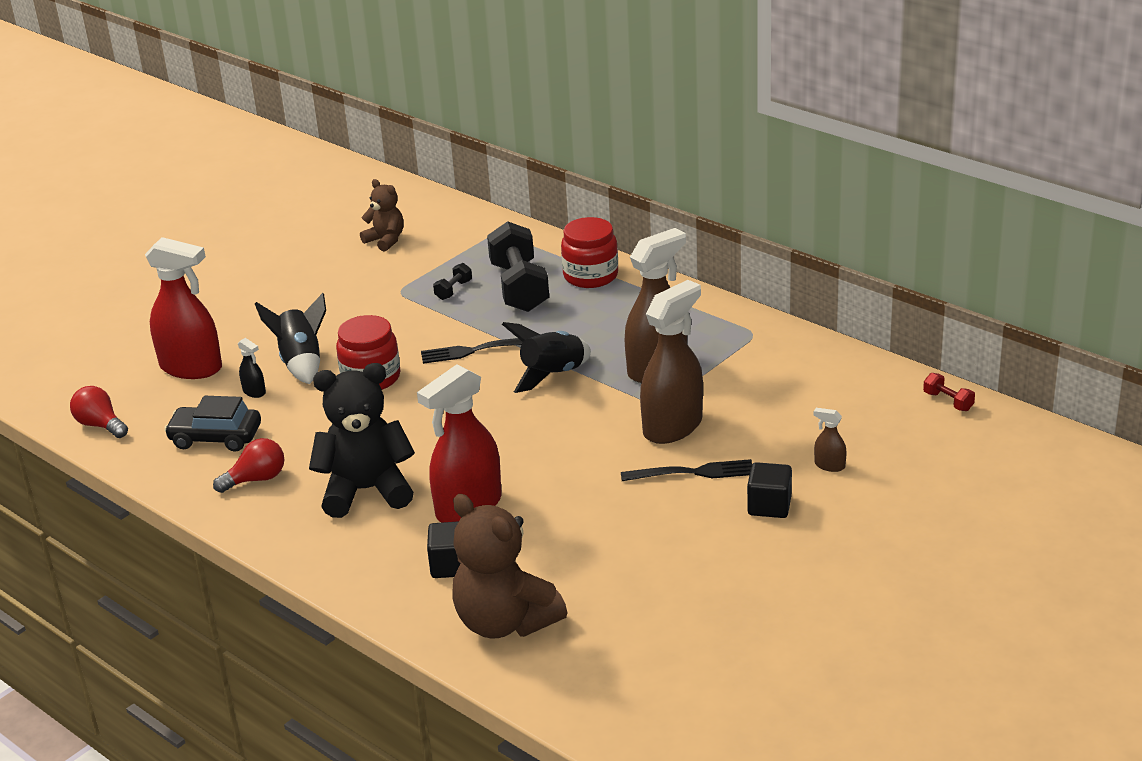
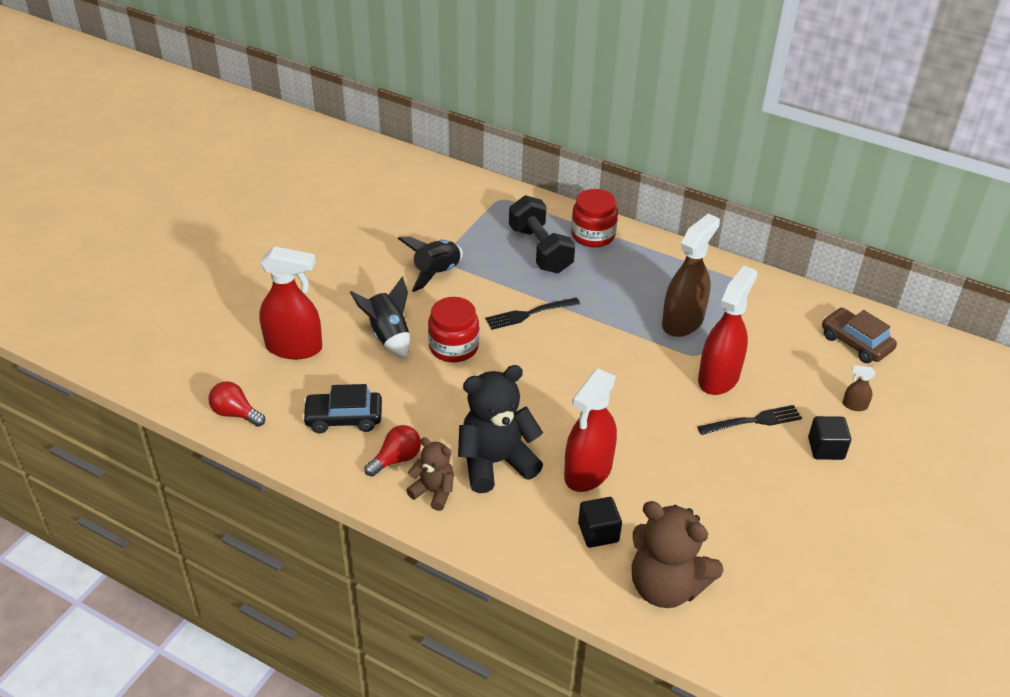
camera: 15 degrees left, 10 degrees up
(254, 392) = (359, 368): black spray bottle -> none
(385, 240) = (411, 209): brown teddy bear -> brown teddy bear (434, 492)
(453, 290) = (487, 255): black dumbbell -> none
(552, 374) = (602, 333): black rocket -> black rocket (436, 273)
(673, 427) = (718, 377): brown spray bottle -> red spray bottle
(866, 402) = (855, 343): none -> brown car
(948, 401) = (916, 337): red dumbbell -> none

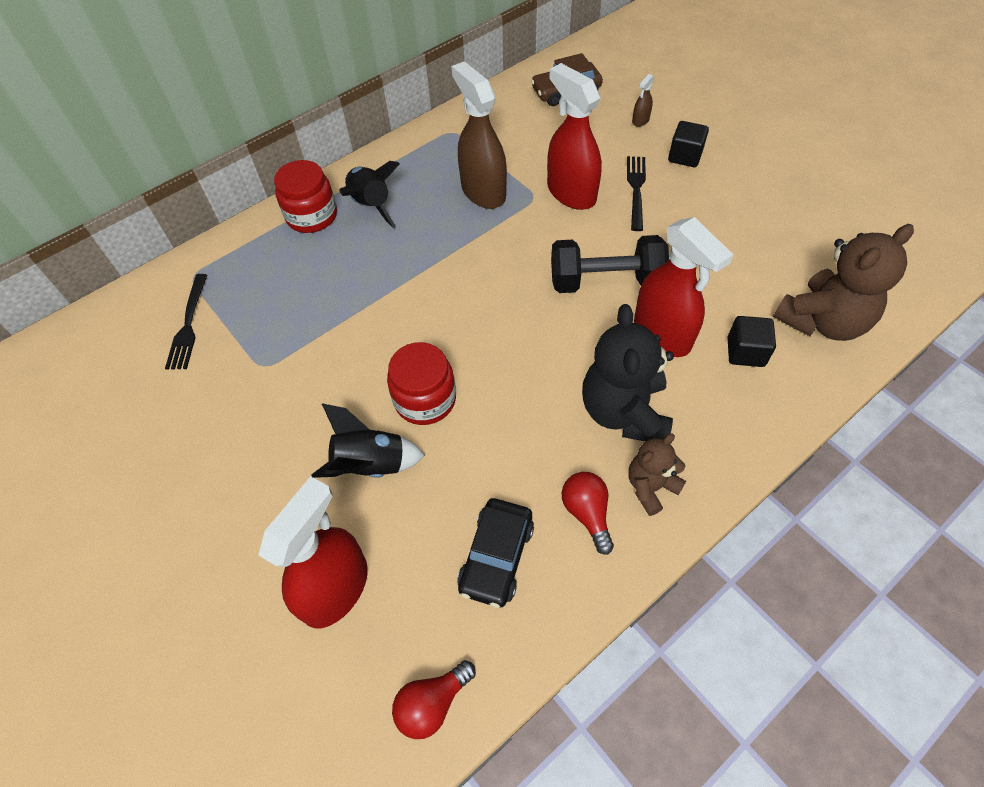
camera: 65 degrees left, 15 degrees up
(436, 273) = (284, 380): black rocket -> black rocket (371, 205)
(529, 314) = (406, 310): black fork -> black fork (188, 325)
(540, 250) = (306, 268): black dumbbell -> black dumbbell (605, 281)

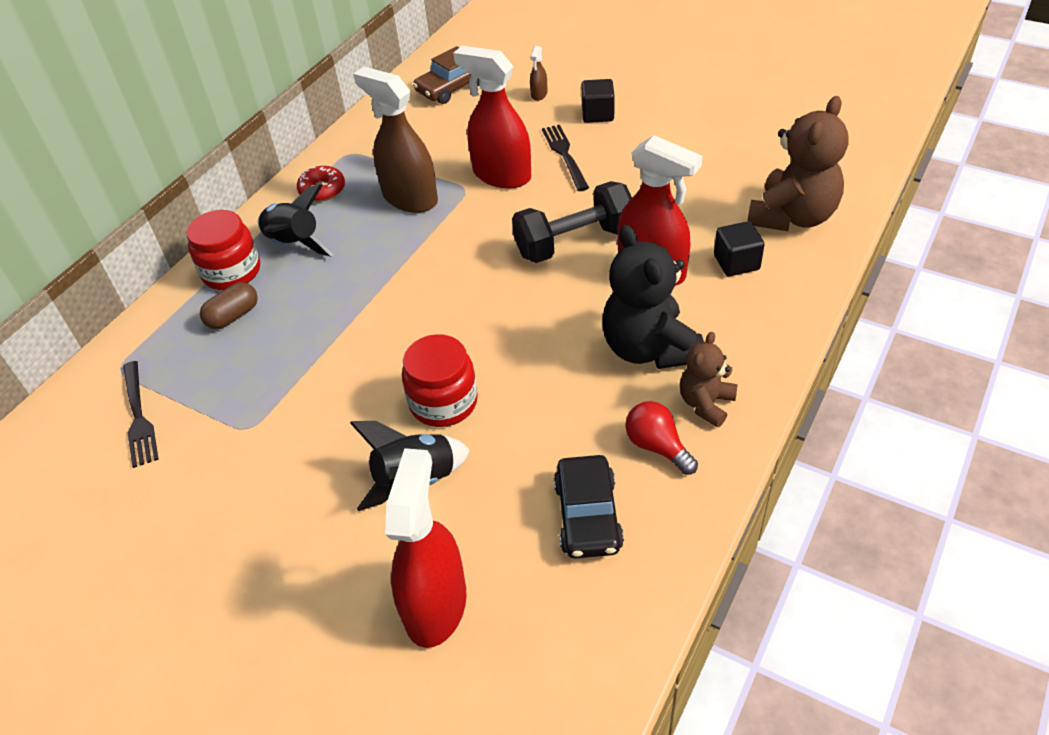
camera: 20 degrees left, 10 degrees down
(295, 258) = (233, 316): none -> brown capsule
(415, 161) = (322, 190): none -> red donut
(432, 703) = (589, 668): red light bulb -> none

